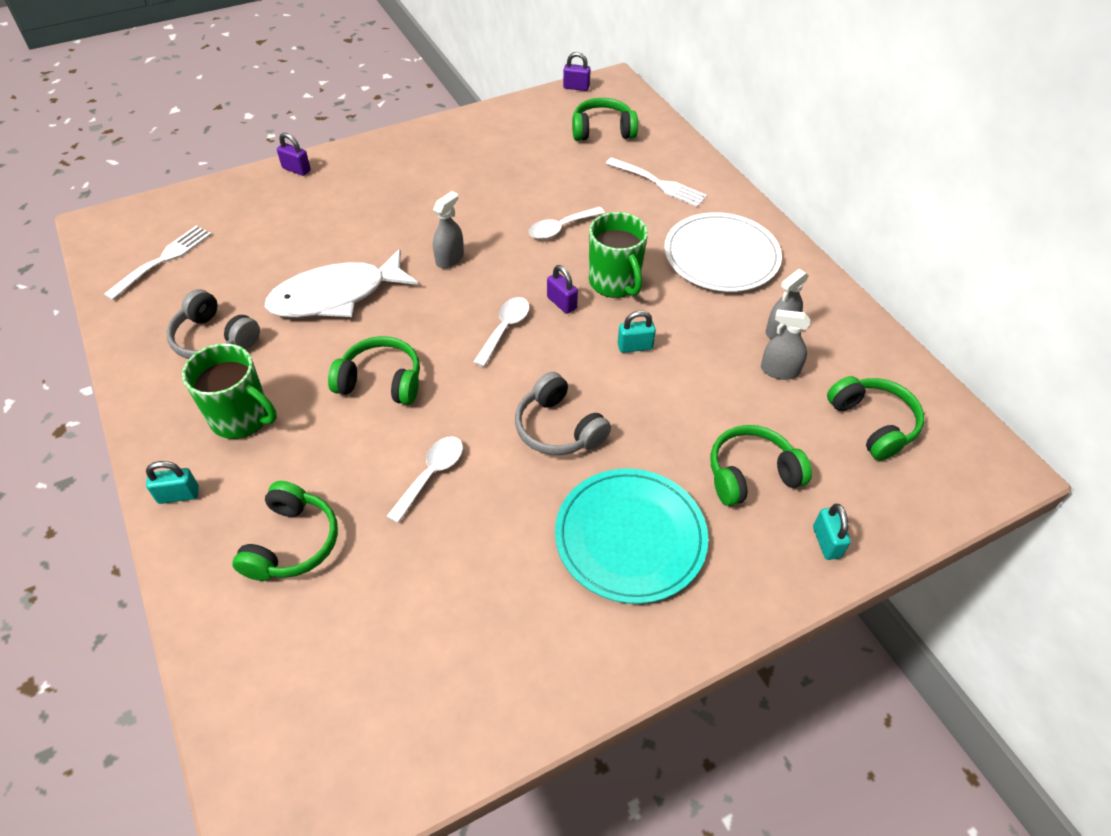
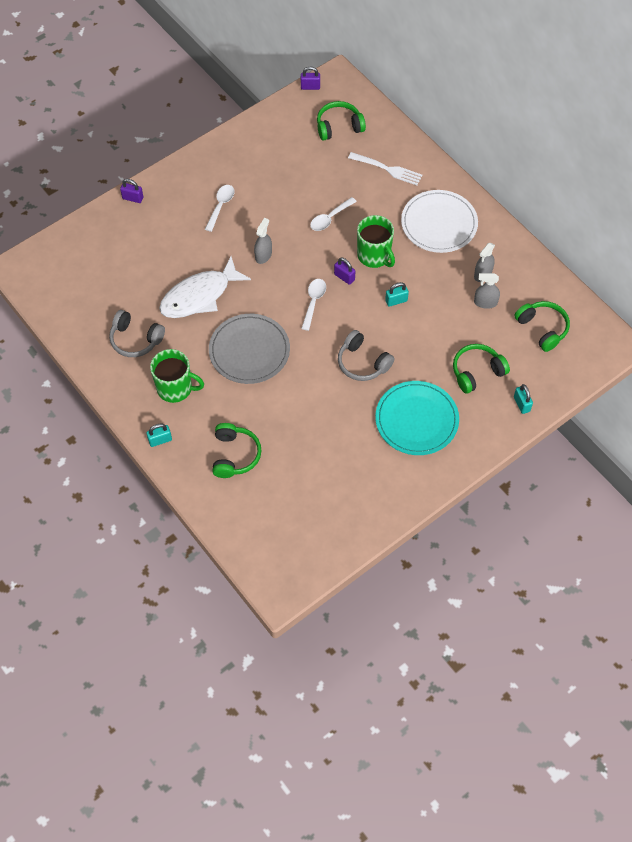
camera: 10 degrees left, 10 degrees up
(163, 260) = (75, 288): white fork -> none
(381, 381) = (249, 350): green headphones -> grey plate
(431, 475) = (298, 403): white spoon -> white spoon (220, 206)

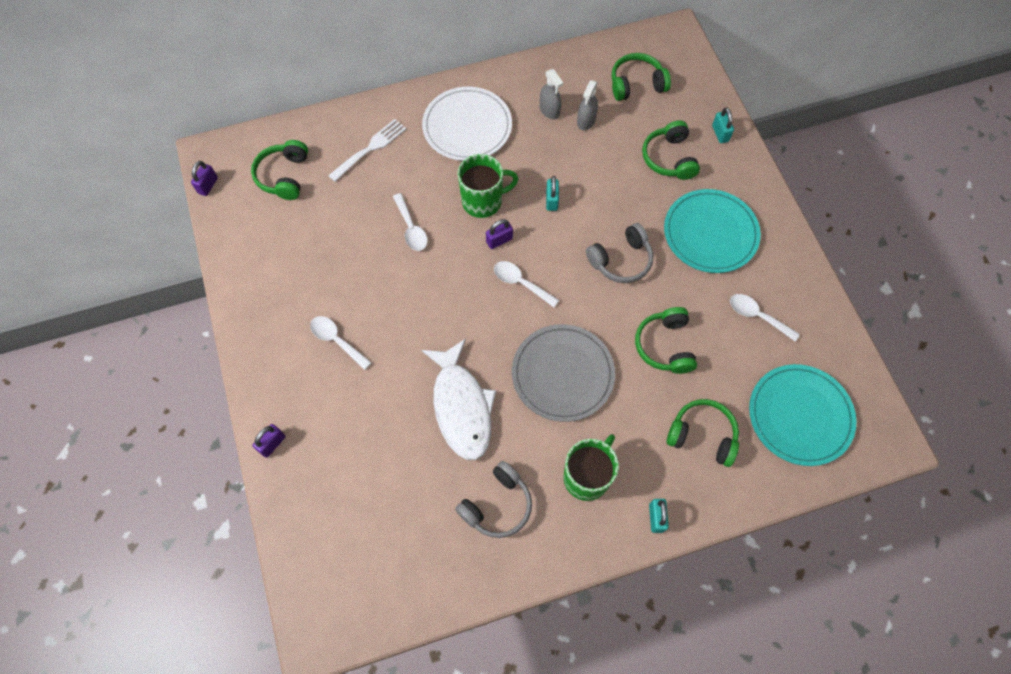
camera: 70 degrees left, 5 degrees up
(263, 255) = (432, 315): grey spray bottle -> none
(277, 520) = (800, 416): none -> turquoise plate
(300, 412) = (665, 346): none -> green headphones
(353, 471) = (757, 316): none -> white spoon
(521, 404) = (720, 133): turquoise padlock -> turquoise padlock turned 75 degrees clockwise

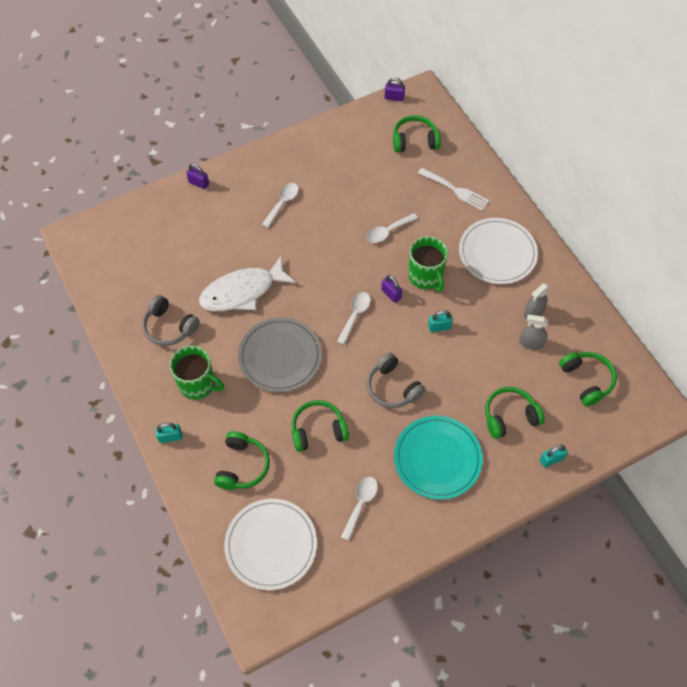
camera: 80 degrees right, 5 degrees down
(800, 416) = (271, 545): turquoise plate -> white plate

